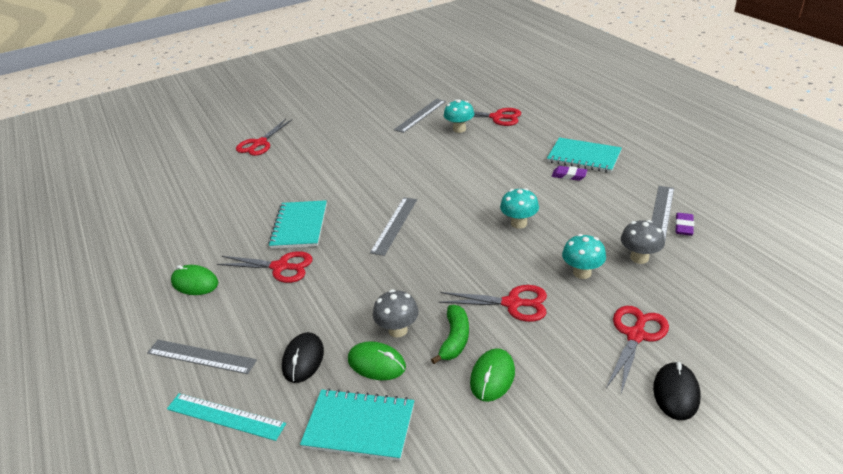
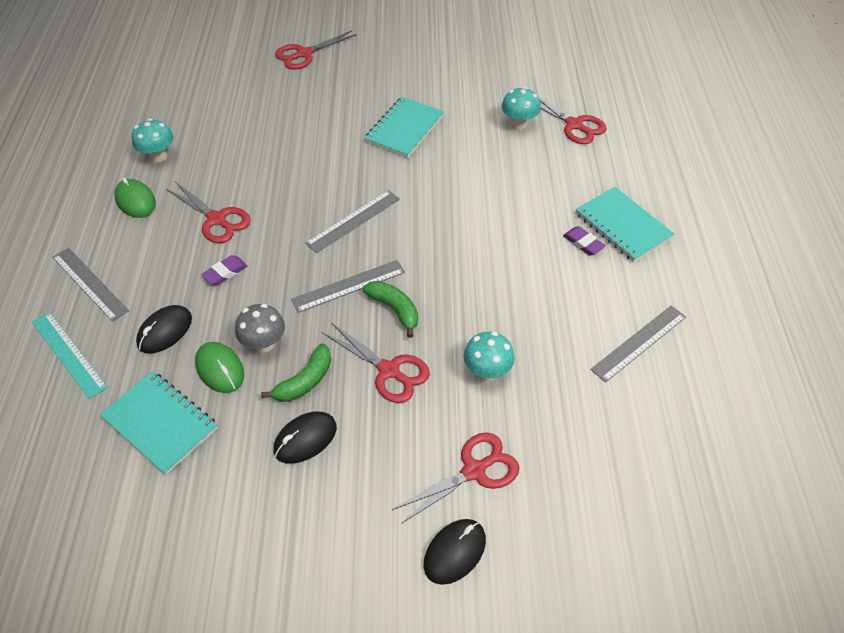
camera: 25 degrees right, 15 degrees up
(299, 226) = (266, 179): turquoise notebook -> turquoise notebook (404, 129)
(420, 115) = (493, 85): grey ruler -> grey ruler (348, 285)
(479, 265) = (394, 309): none -> green banana
(492, 377) = (305, 439): green mouse -> black mouse
(519, 223) = (476, 279): turquoise mushroom -> turquoise mushroom (158, 156)
(639, 258) = (562, 385): grey mushroom -> none
(683, 227) = (648, 372): purple eraser -> purple eraser (225, 272)

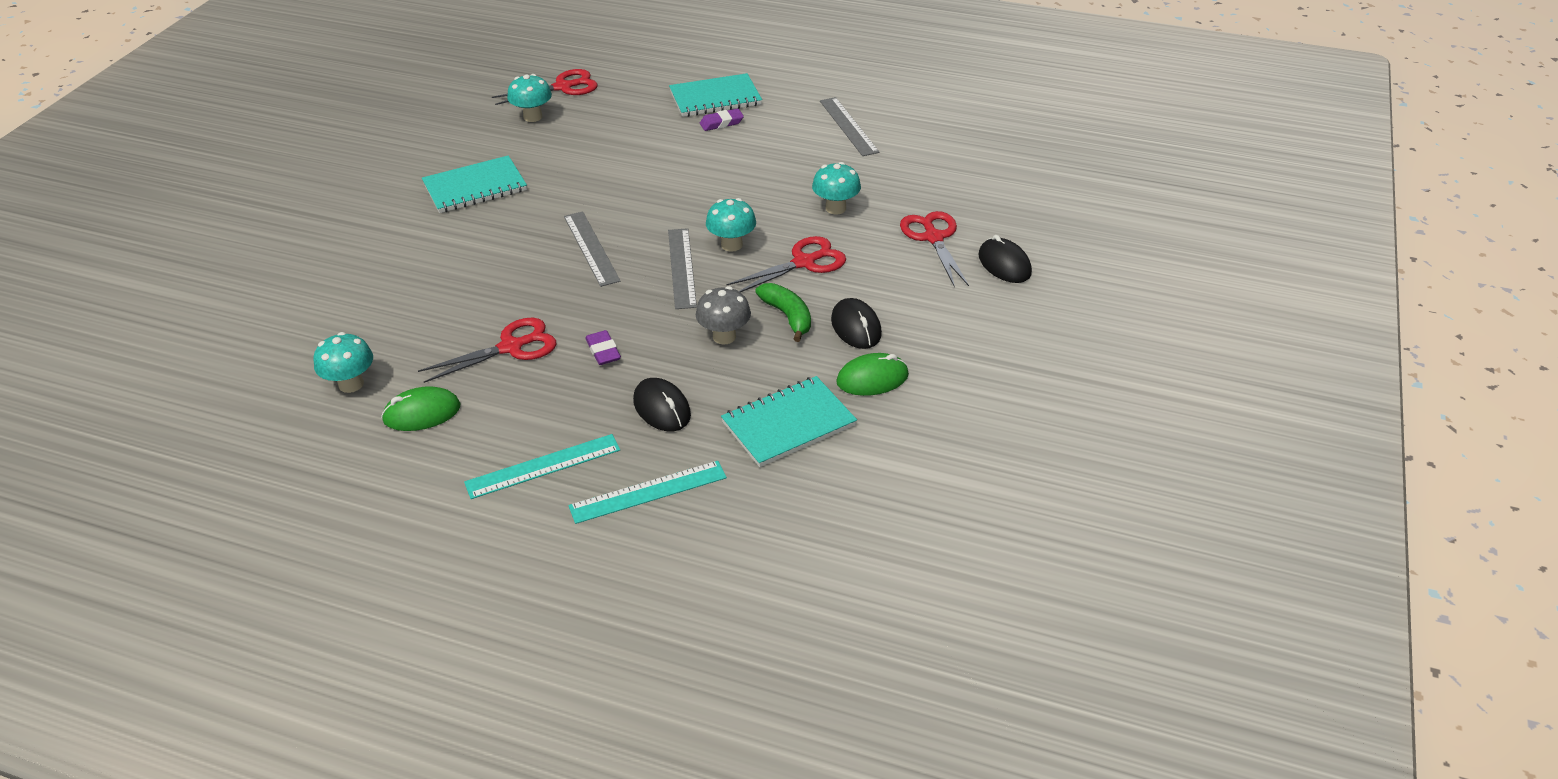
camera: 70 degrees left, 10 degrees down
(90, 283) = (543, 466): grey ruler -> turquoise ruler
(220, 369) = (740, 372): green mouse -> green mouse (872, 378)
(304, 54) = (261, 233): red scissors -> none
(394, 309) = (731, 245): green banana -> turquoise mushroom
(404, 129) = (475, 187): turquoise notebook -> turquoise notebook turned 75 degrees counterclockwise

